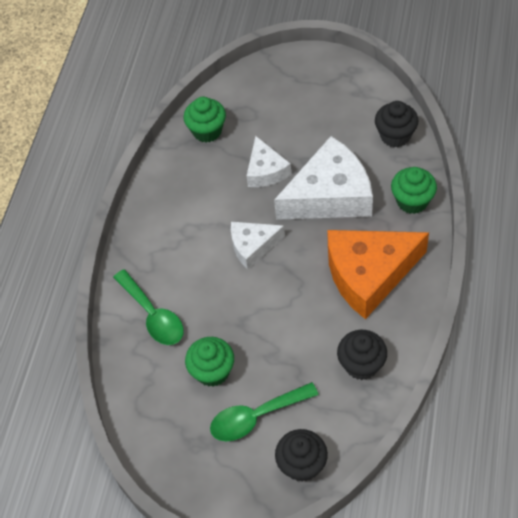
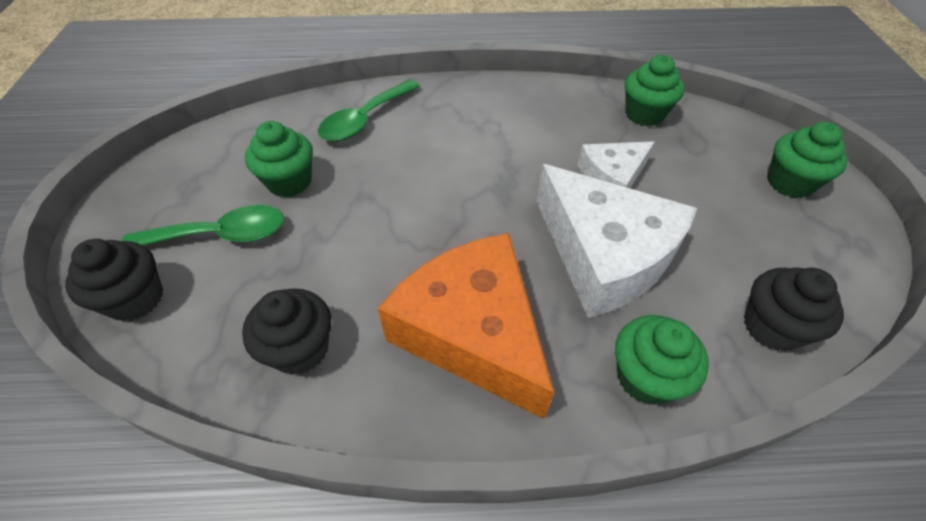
camera: 70 degrees right, 5 degrees down
(252, 246) = (484, 186): white cheese -> none
(256, 416) = (220, 235): green spoon -> green spoon turned 120 degrees clockwise
(297, 80) = (789, 182): none -> green cupcake

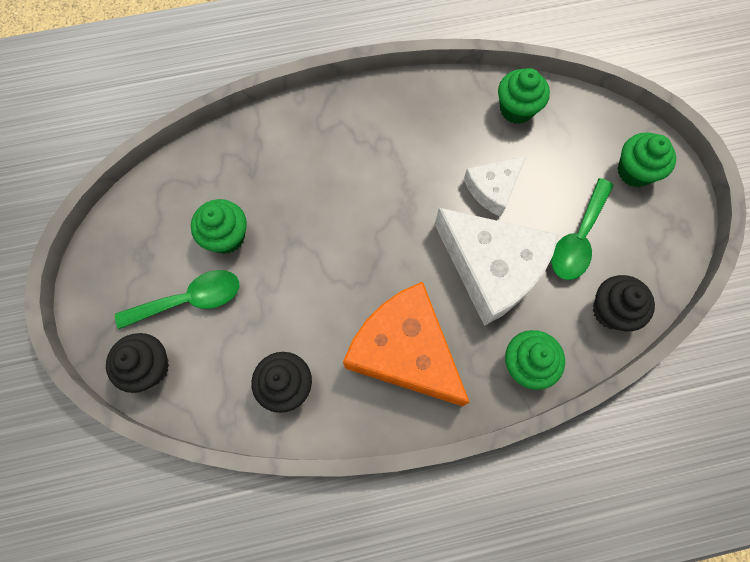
camera: 10 degrees left, 20 degrees up
(365, 119) = (270, 154): green spoon -> green spoon (578, 238)

